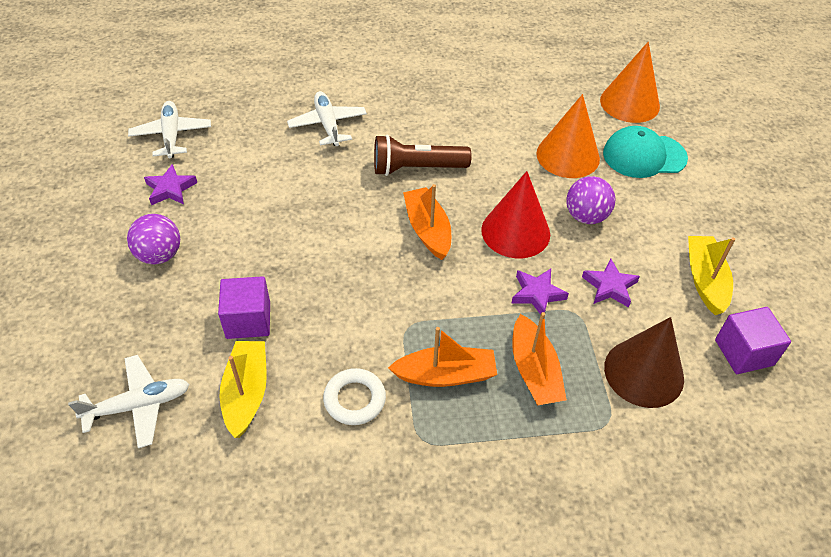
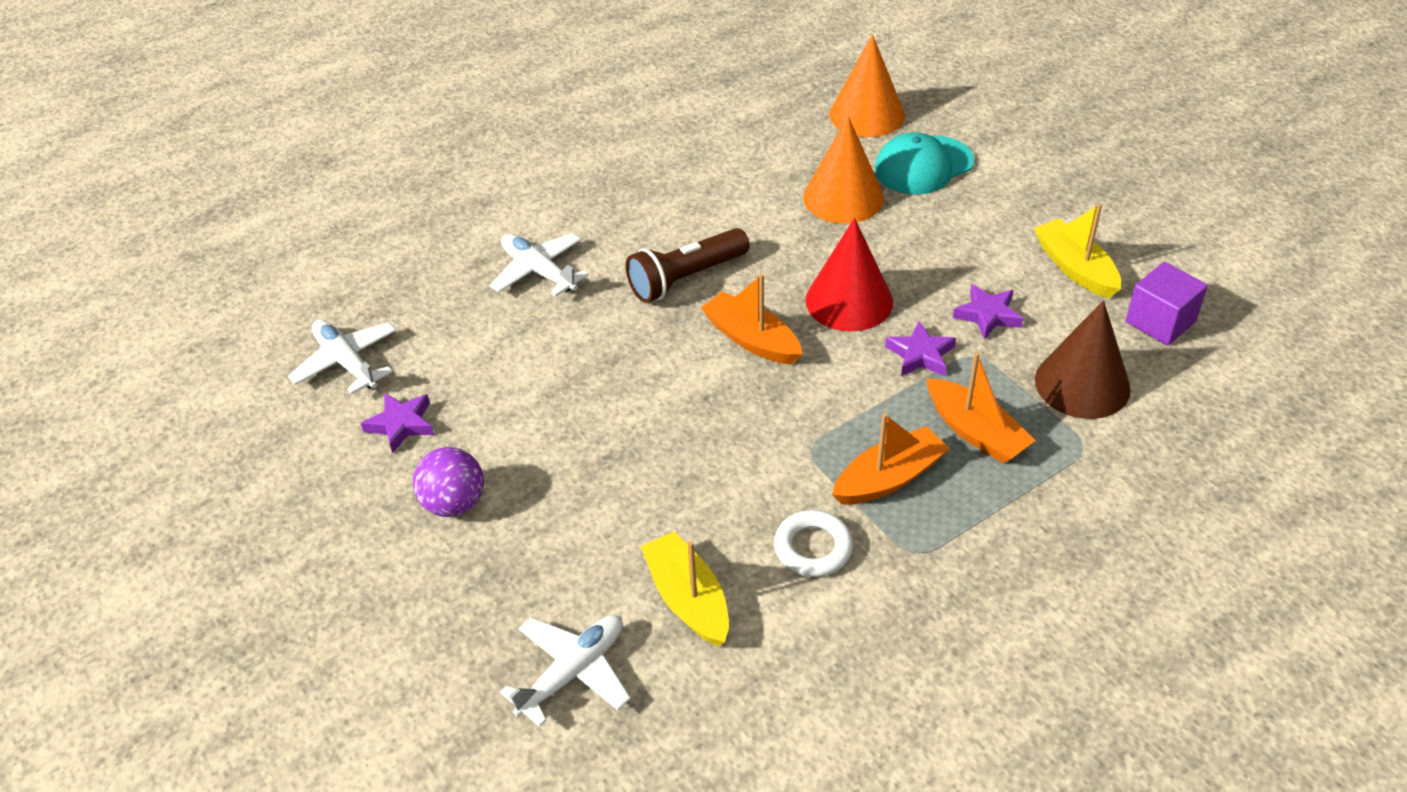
camera: 25 degrees left, 5 degrees down
(248, 320) = (625, 524): purple cube -> none
(586, 216) = (910, 254): purple ball -> none

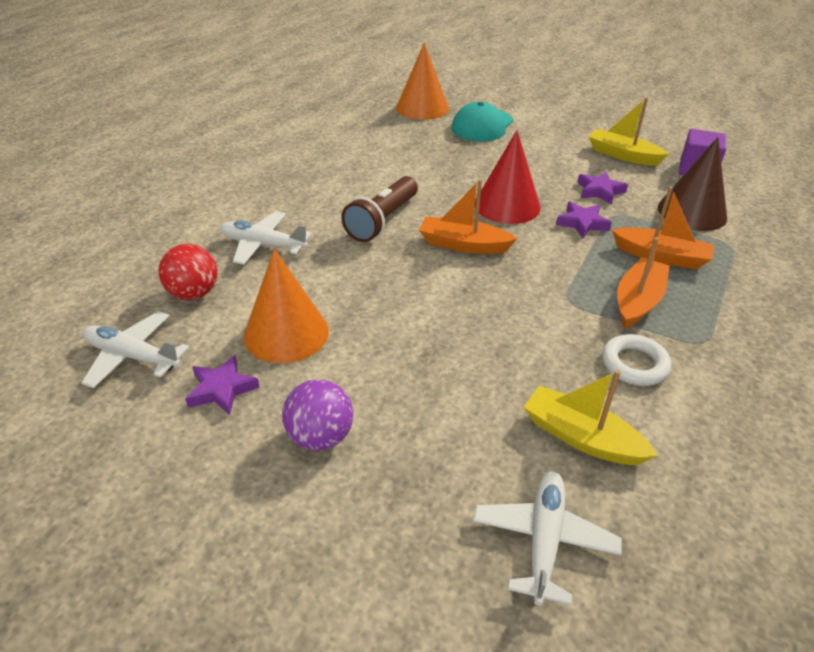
camera: 30 degrees left, 5 degrees down
(437, 310) = (194, 293): none -> red ball
(843, 197) = (448, 151): orange cone -> orange cone (286, 333)

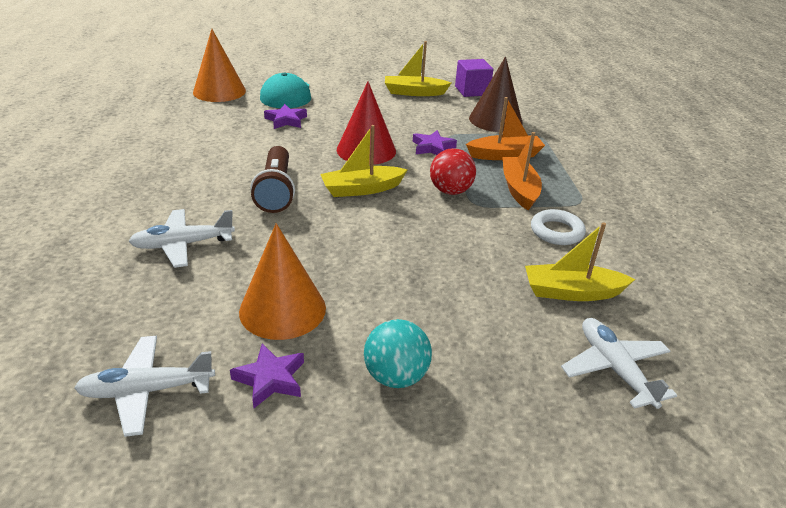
camera: 35 degrees left, 5 degrees down
(194, 293) = (154, 310): red ball -> red ball (450, 191)
(320, 437) = (396, 376): purple ball -> turquoise ball
(463, 245) = (362, 189): orange boat -> yellow boat
(599, 191) = (422, 122): purple star -> purple star (286, 120)

